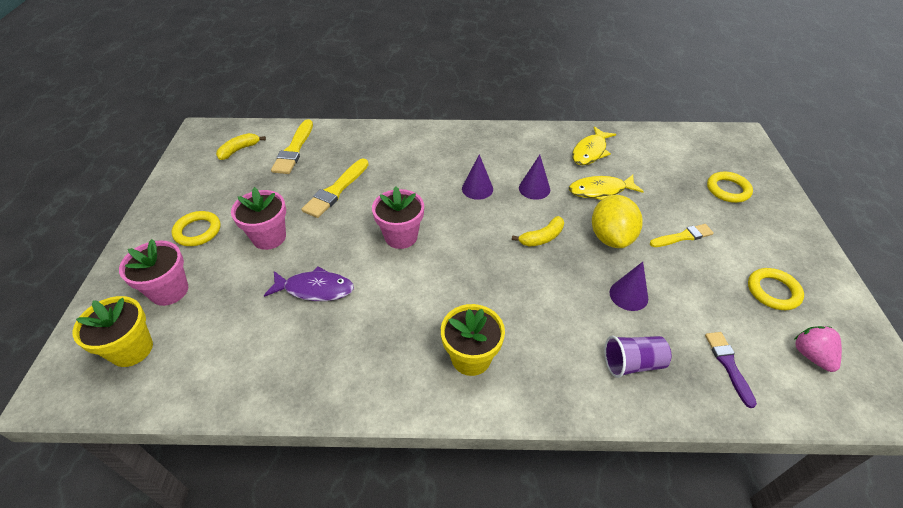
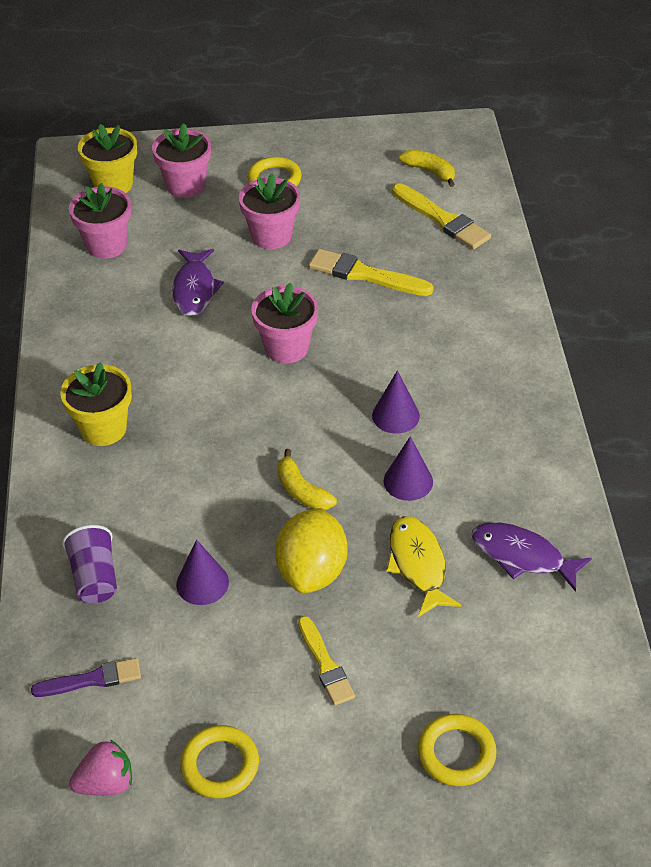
camera: 85 degrees right, 0 degrees up
(225, 355) = (106, 245): none -> pink flower pot
(294, 150) = (442, 219): yellow brush -> yellow brush turned 135 degrees counterclockwise
(590, 152) = (522, 556): yellow fish -> purple fish
(611, 237) = (312, 571): yellow lemon -> yellow lemon turned 75 degrees counterclockwise

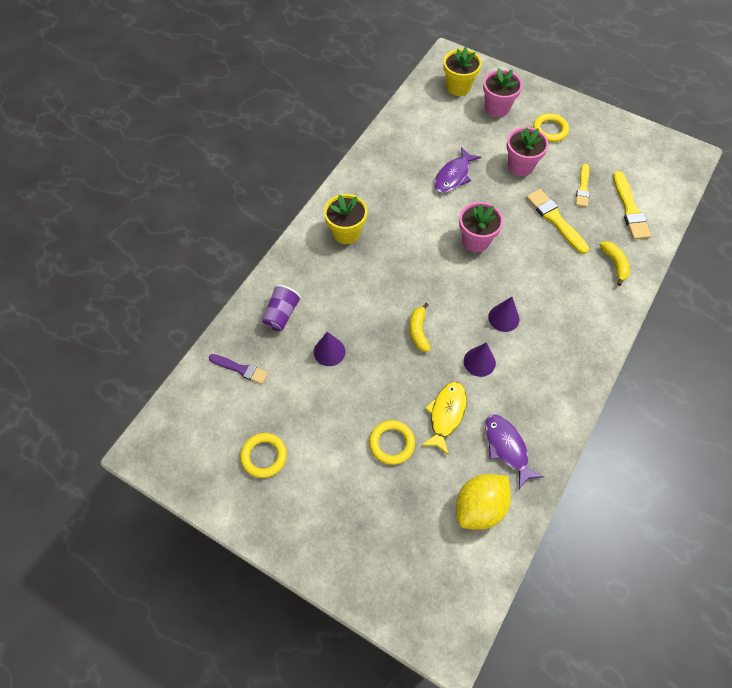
camera: 35 degrees right, 15 degrees up
(106, 245) = (427, 123): pink flower pot -> none
(106, 783) = (207, 428): pink strawberry -> none
(312, 571) = (388, 381): yellow lemon -> yellow lemon (479, 507)
(325, 664) = (354, 438): yellow brush -> yellow brush (583, 188)
(430, 171) = (647, 173): yellow banana -> yellow banana (614, 264)
(456, 753) = (381, 535): yellow ring -> yellow ring (391, 443)

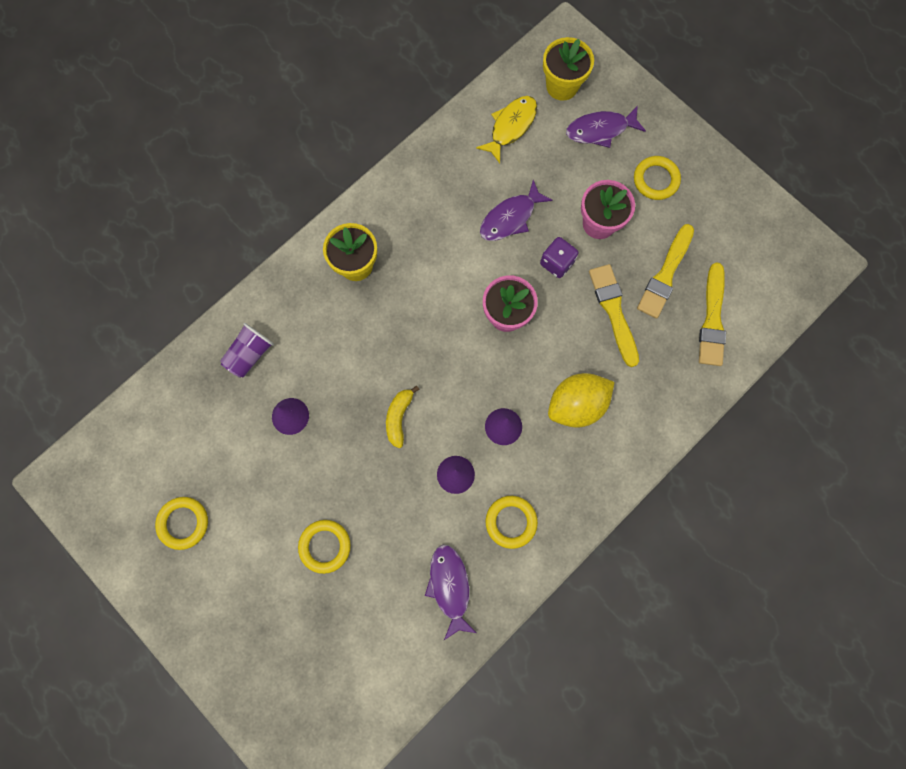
camera: 15 degrees right, 15 degrees up
(240, 369) = (186, 411): purple brush -> none
(446, 414) = (396, 528): yellow fish -> yellow fish (511, 127)
(479, 507) = (396, 645): yellow lemon -> yellow lemon (576, 404)
(497, 108) = (600, 130): pink flower pot -> purple fish
(500, 198) = (557, 263): none -> purple dice
(537, 386) = (511, 522): none -> yellow ring
(583, 188) = (665, 275): yellow brush -> yellow brush, size x1.51
(614, 264) = (662, 390): yellow banana -> none

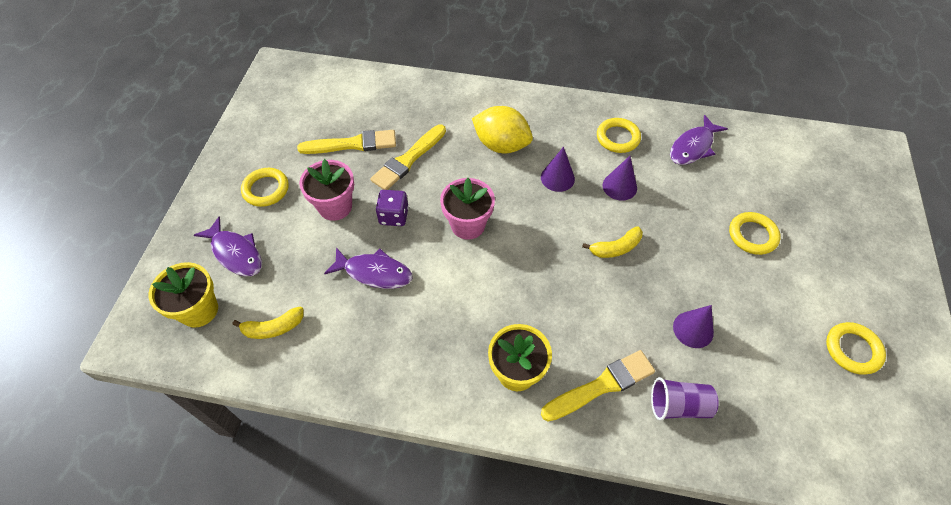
camera: 125 degrees left, 20 degrees down
(511, 127) = (273, 328): yellow fish -> yellow banana
(712, 319) = (370, 103): yellow brush -> yellow brush (601, 385)

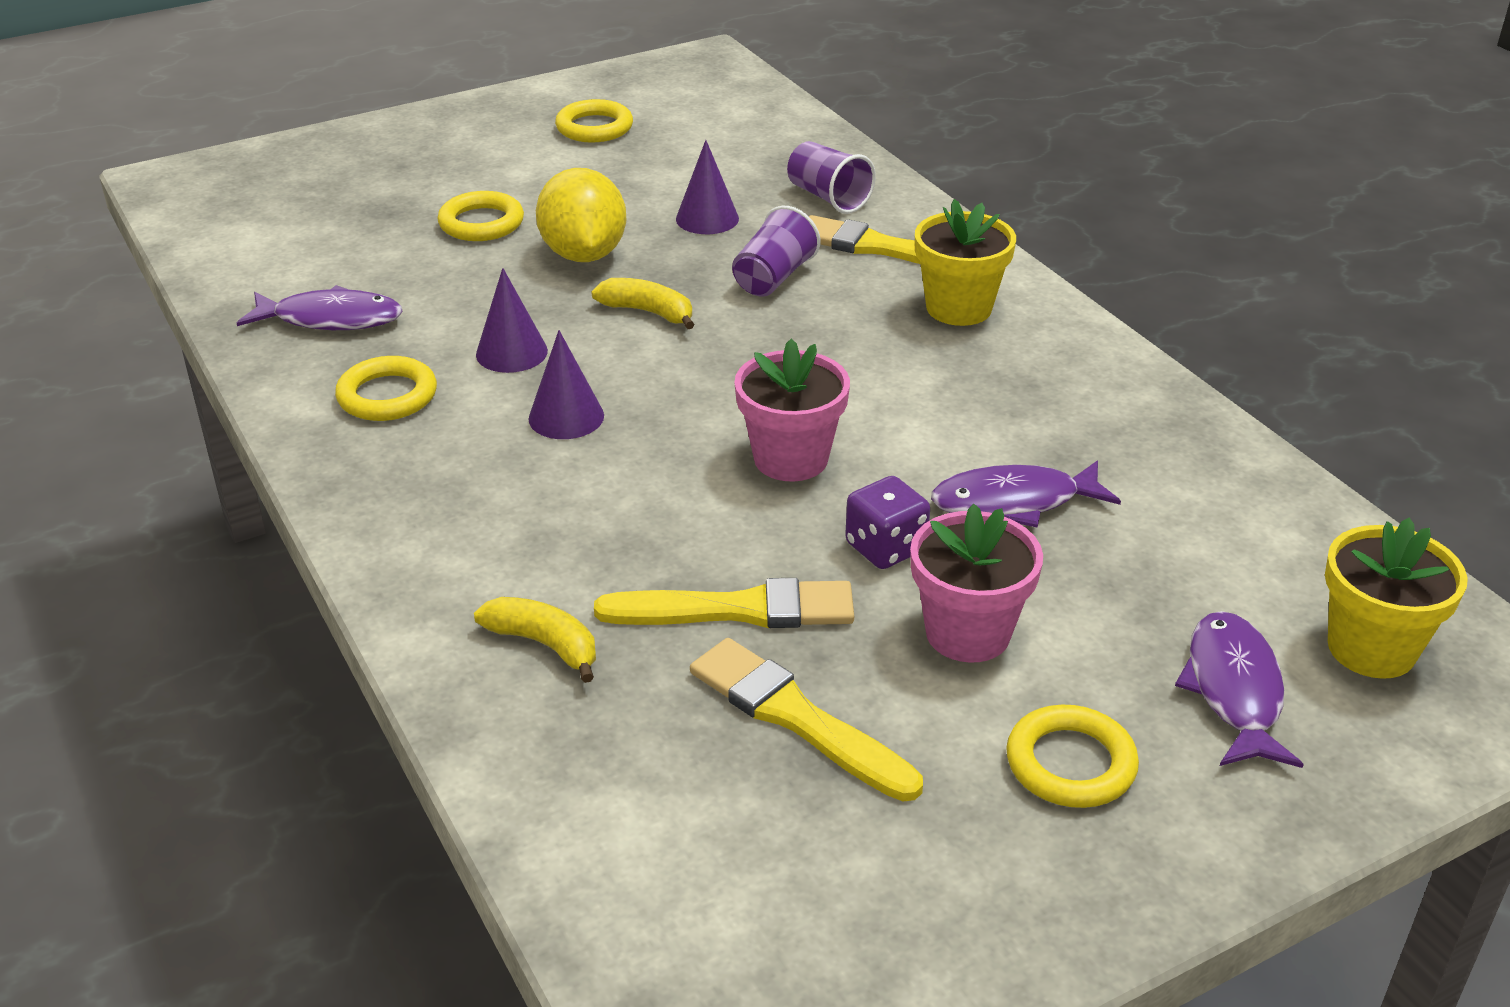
camera: 130 degrees left, 20 degrees down
(273, 328) = (1252, 543): yellow banana -> yellow banana (544, 644)
(374, 272) = (1014, 502): purple fish -> purple fish turned 75 degrees counterclockwise
(501, 145) = (556, 513): yellow lemon -> yellow lemon (583, 254)
(608, 315) = (773, 278): none -> purple cup

